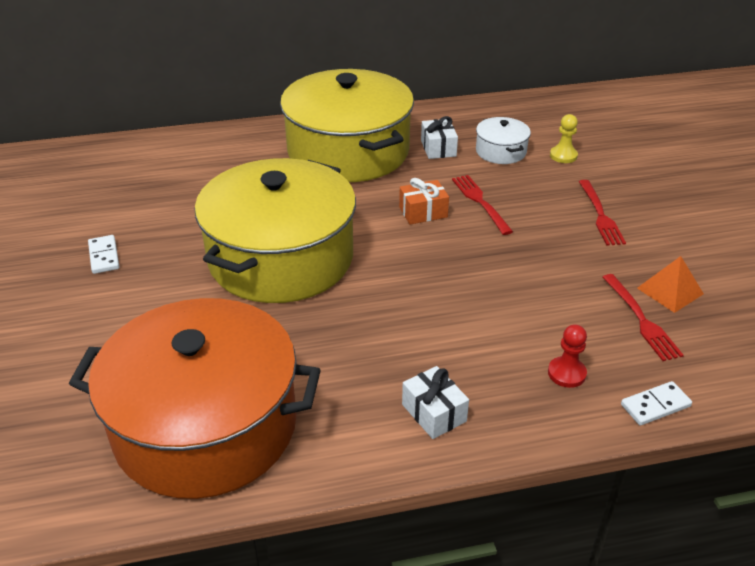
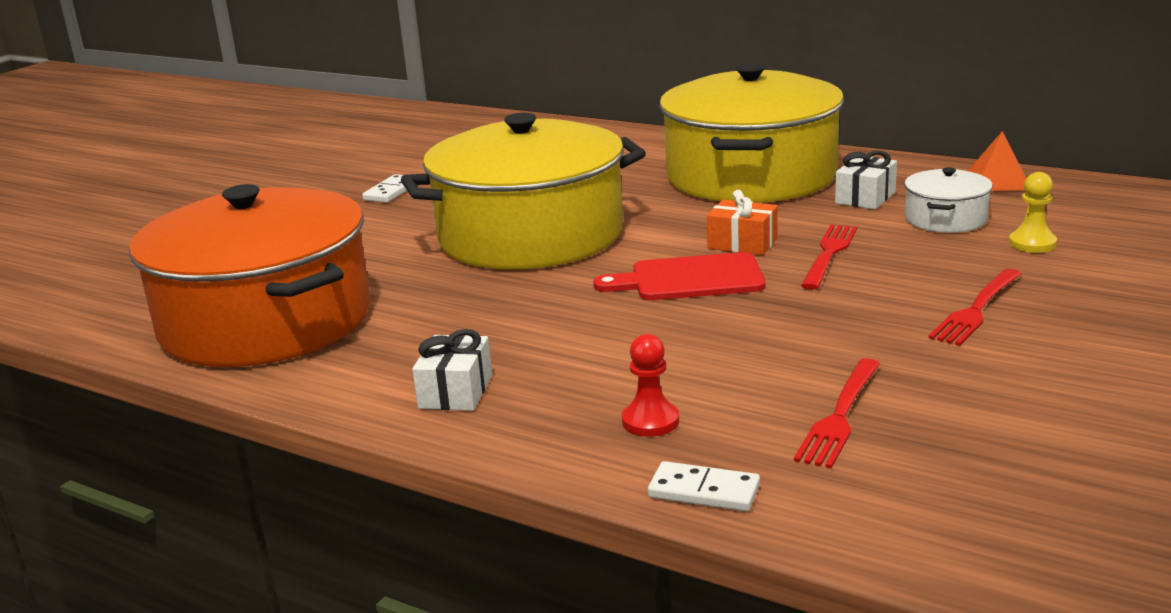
camera: 45 degrees right, 15 degrees down
(434, 254) = (689, 279): none -> red cutting board
(670, 291) = (938, 407): orange pyramid -> orange pyramid (998, 181)

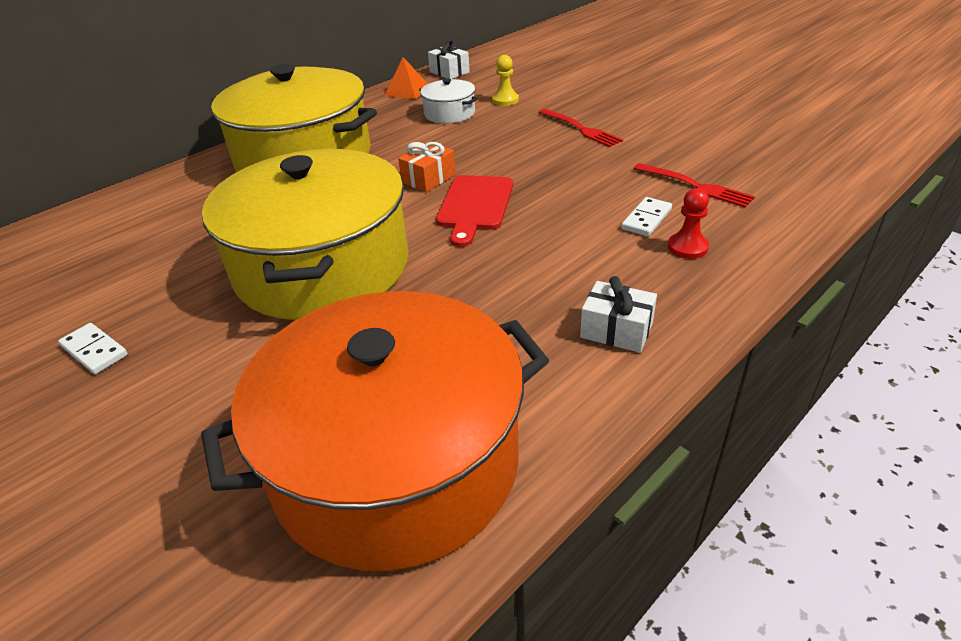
camera: 75 degrees left, 15 degrees up
(704, 491) = (777, 240): white domino -> white domino (646, 219)
(829, 254) = (472, 154): red fork -> none
(865, 197) = (390, 128): white gift -> white gift (449, 72)

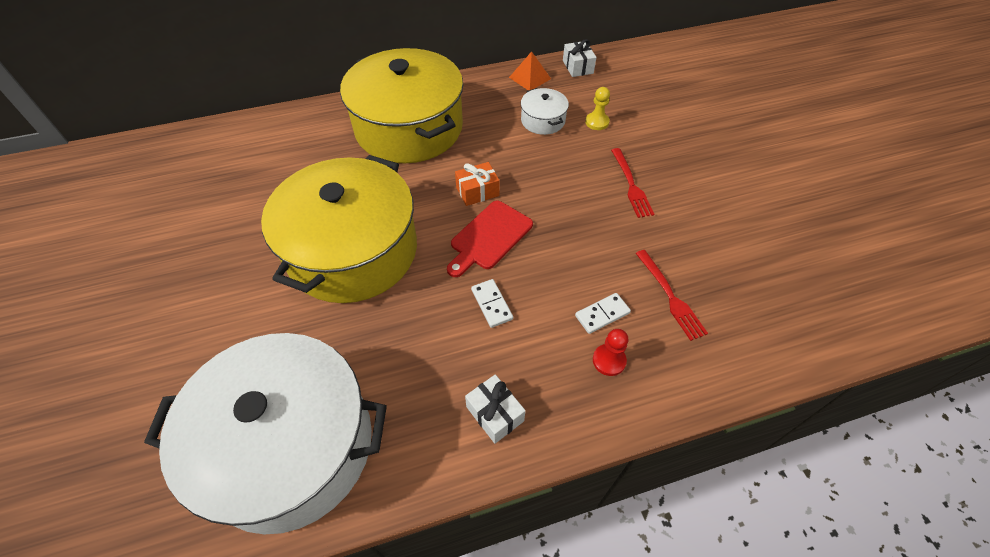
camera: 25 degrees right, 15 degrees up
(94, 351) = (190, 260): white domino -> white domino (491, 304)
(396, 462) = (290, 446): orange pot -> white pot

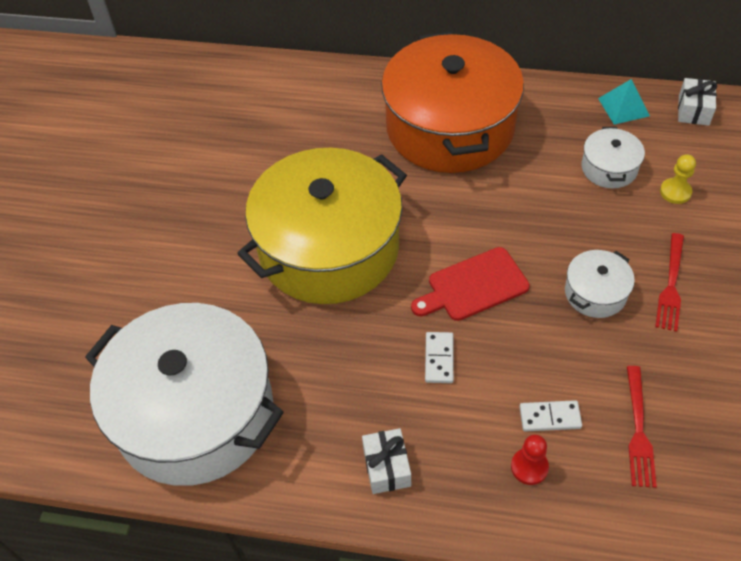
camera: 30 degrees right, 0 degrees up
(409, 128) = (450, 127): yellow pot -> orange pot
(477, 191) = (487, 229): orange gift -> none
(529, 78) = (623, 107): orange pyramid -> turquoise pyramid
(582, 209) = (595, 293): none -> white pot

